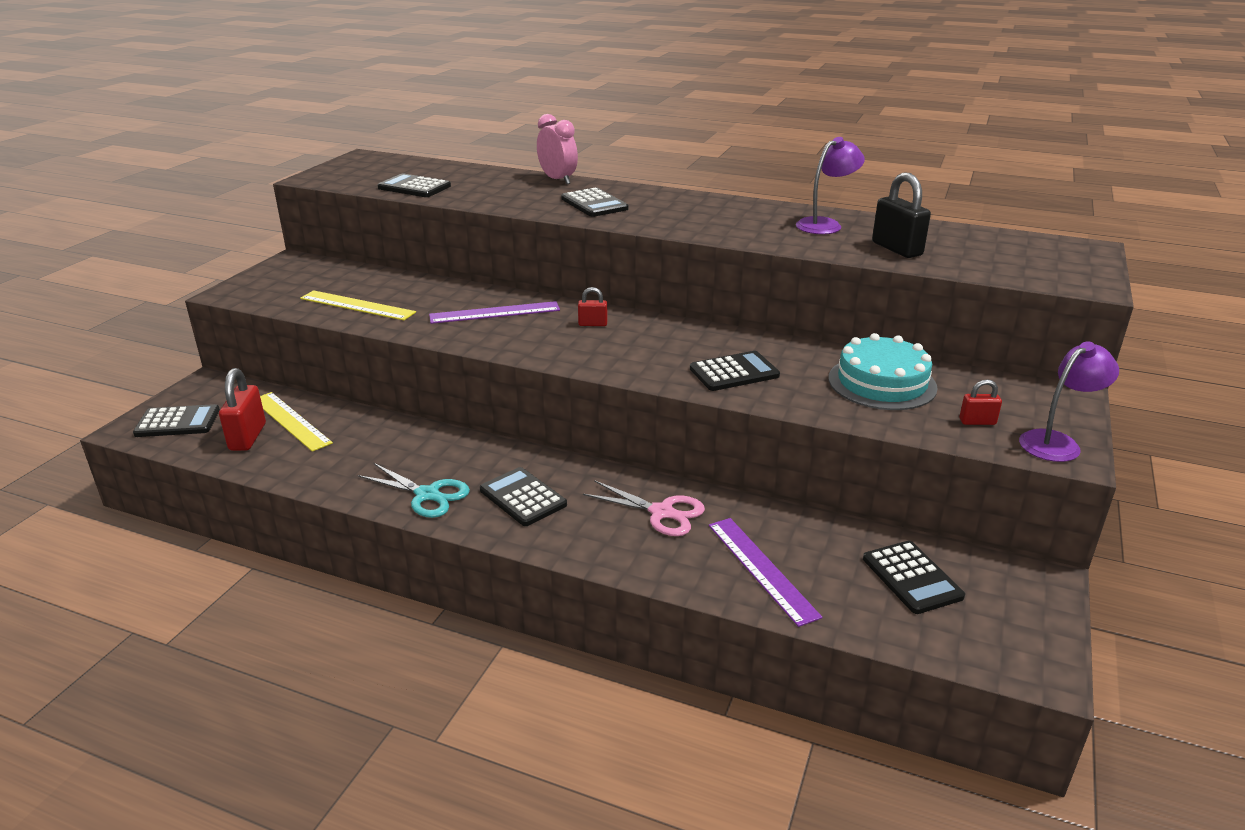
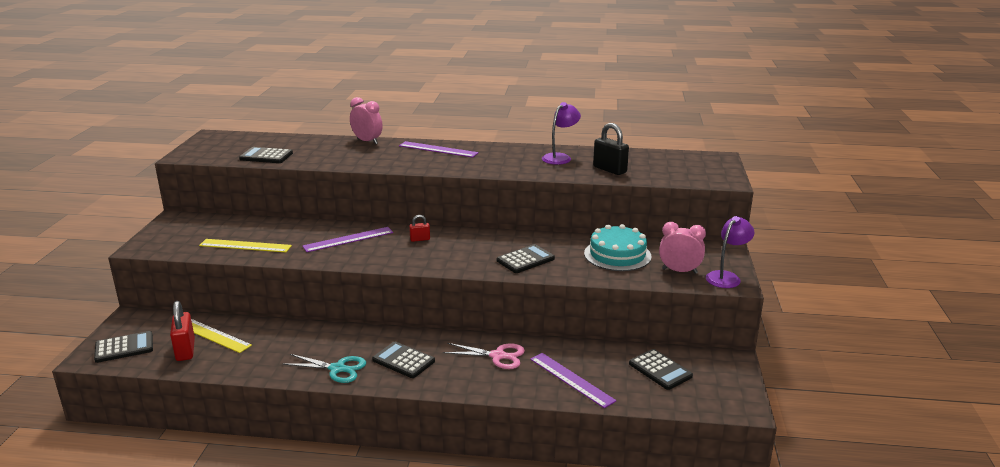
camera: 15 degrees left, 5 degrees down
(594, 204) = (402, 157): black calculator -> none
(649, 198) = (438, 149): none -> purple ruler
(977, 422) = (679, 271): red padlock -> pink clock

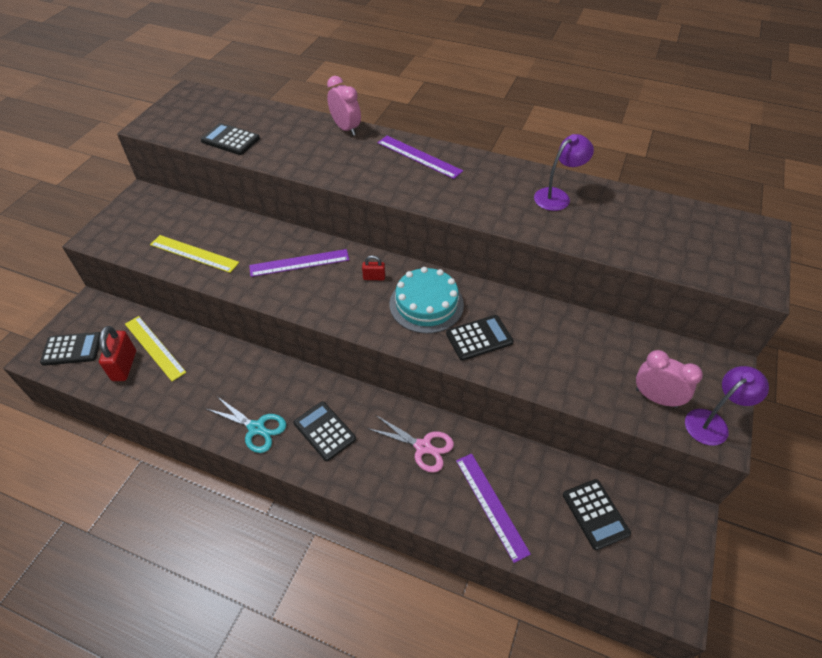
camera: 15 degrees right, 25 degrees up
(609, 170) = (611, 232): black padlock -> none
(617, 255) = (589, 351): turquoise cake -> turquoise cake (426, 304)

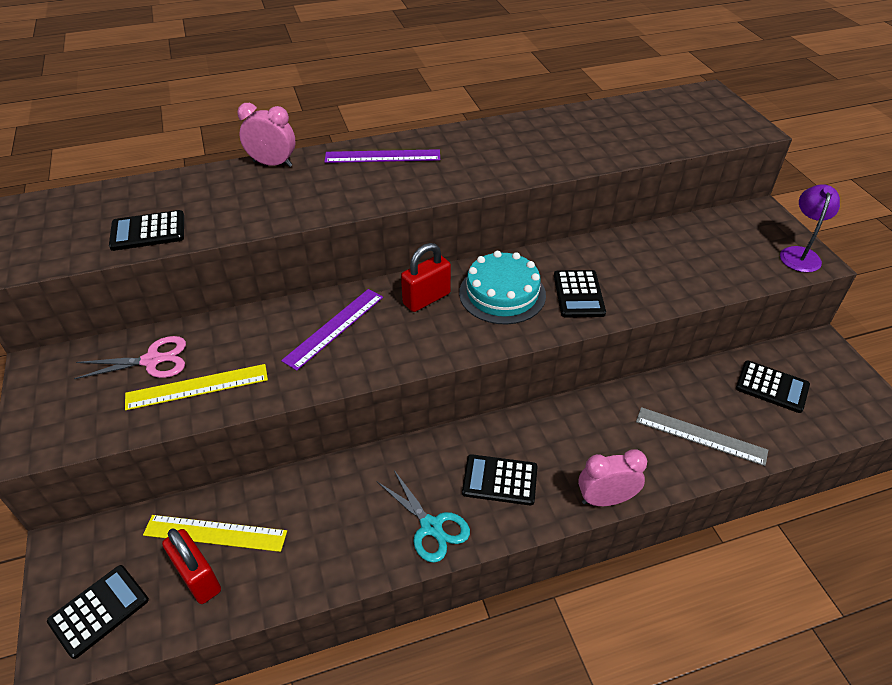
camera: 40 degrees left, 5 degrees down
(256, 428) = (431, 527): turquoise scissors -> turquoise scissors turned 60 degrees clockwise
(374, 277) = (426, 299): red padlock -> red padlock, size x1.84
(423, 447) = (598, 430): pink scissors -> pink scissors (152, 360)
(479, 338) = (578, 294): black calculator -> black calculator turned 150 degrees clockwise
(491, 505) = (700, 436): purple ruler -> grey ruler
(557, 196) = (543, 134): purple lamp -> none
(656, 398) = (749, 260): pink clock -> pink clock (605, 499)

